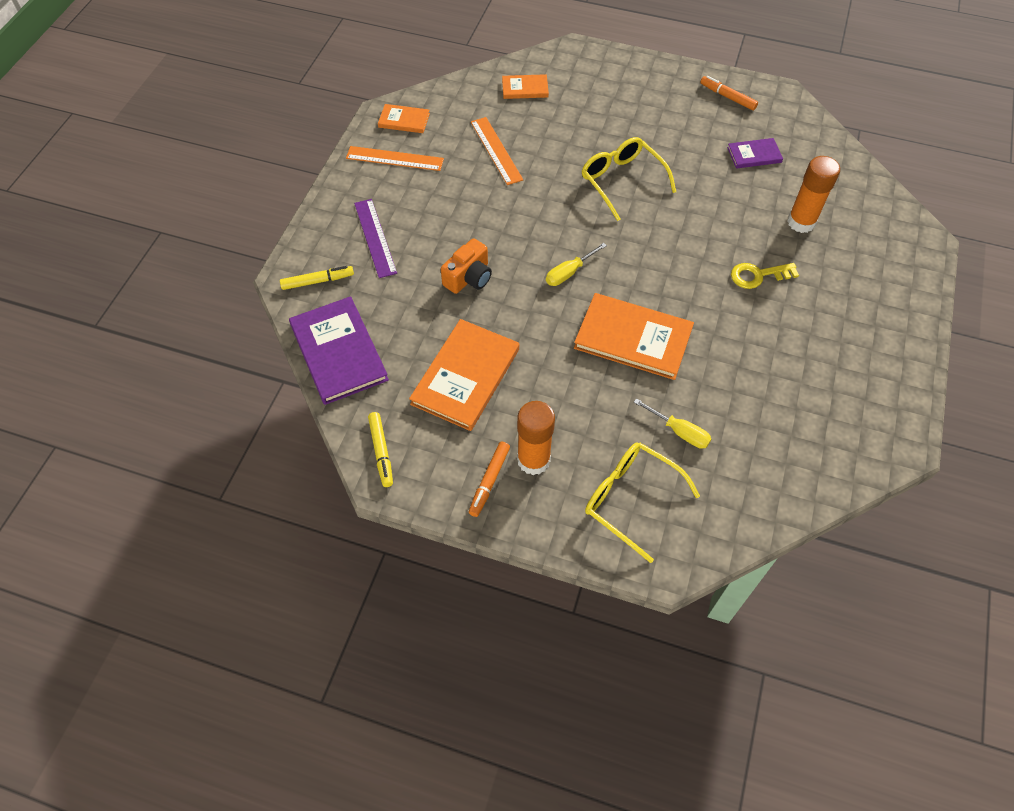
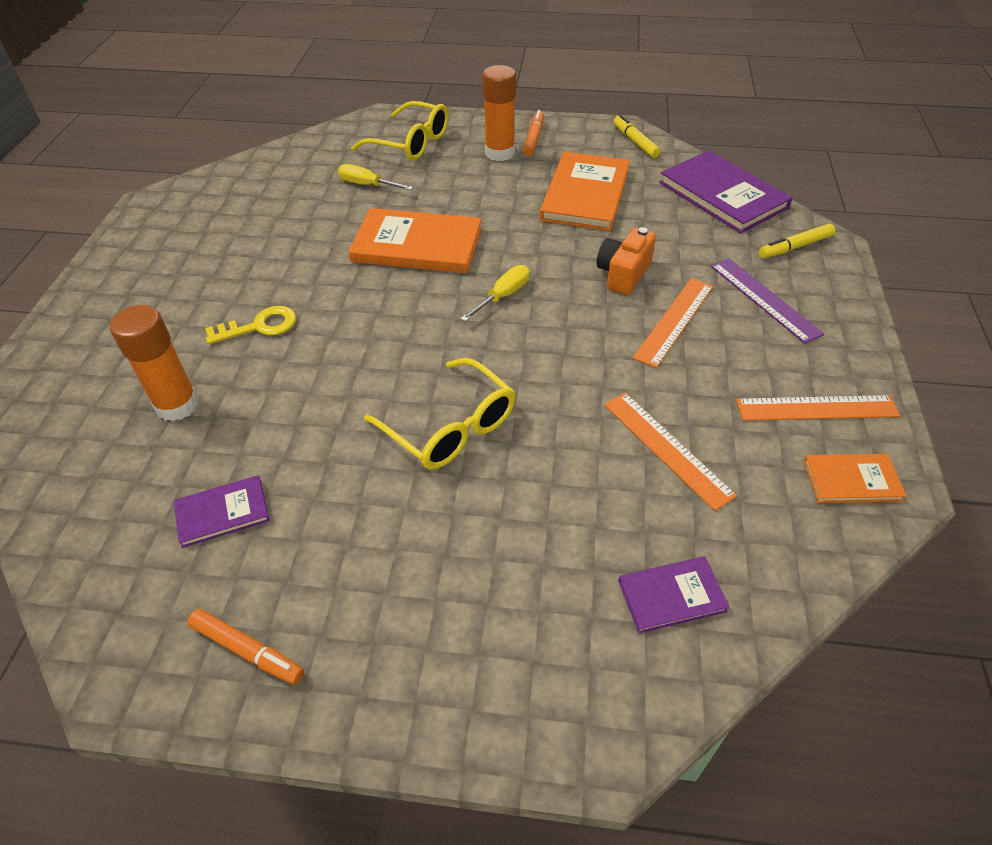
camera: 170 degrees right, 10 degrees down
(450, 230) = (674, 321): none -> orange ruler
(525, 88) = (671, 596): orange book -> purple book

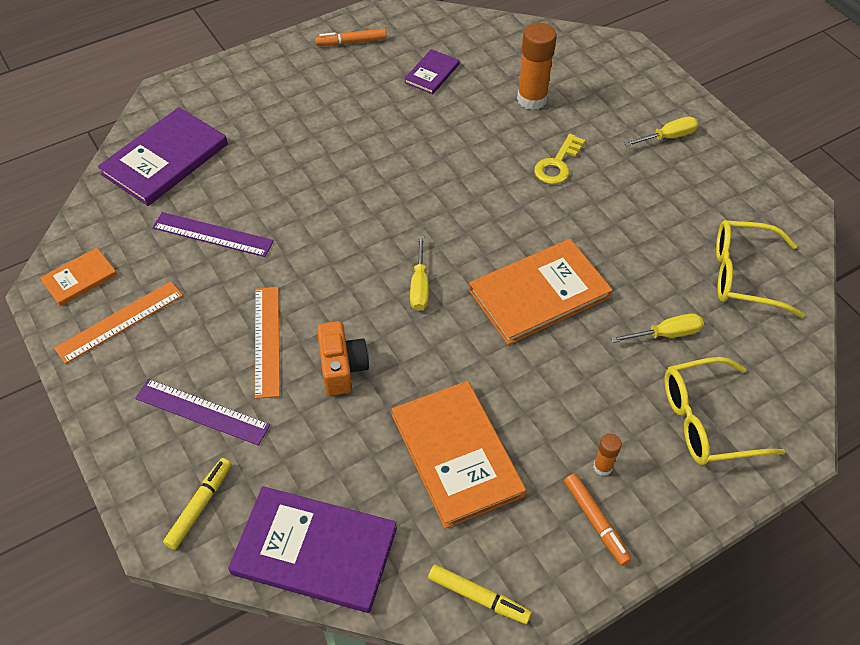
camera: 140 degrees right, 5 degrees up
(136, 296) = (668, 137): none -> yellow screwdriver
(450, 427) = (359, 174): yellow glasses -> yellow glasses (743, 275)
(500, 153) = (602, 467): orange glue stick -> orange glue stick, size x0.49
(666, 448) = (213, 234): orange ruler -> purple ruler
(671, 596) = (165, 159): purple book -> purple book, size x1.91

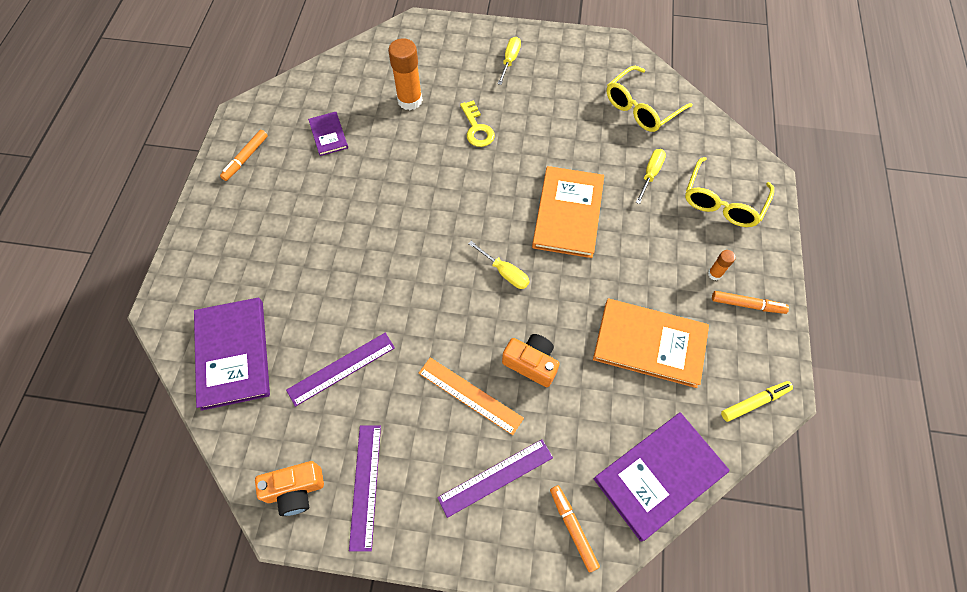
camera: 50 degrees left, 10 degrees up
(80, 278) = (295, 490): orange book -> orange camera
(120, 321) = (365, 485): orange ruler -> purple ruler
(200, 506) = (573, 528): yellow marker -> orange marker

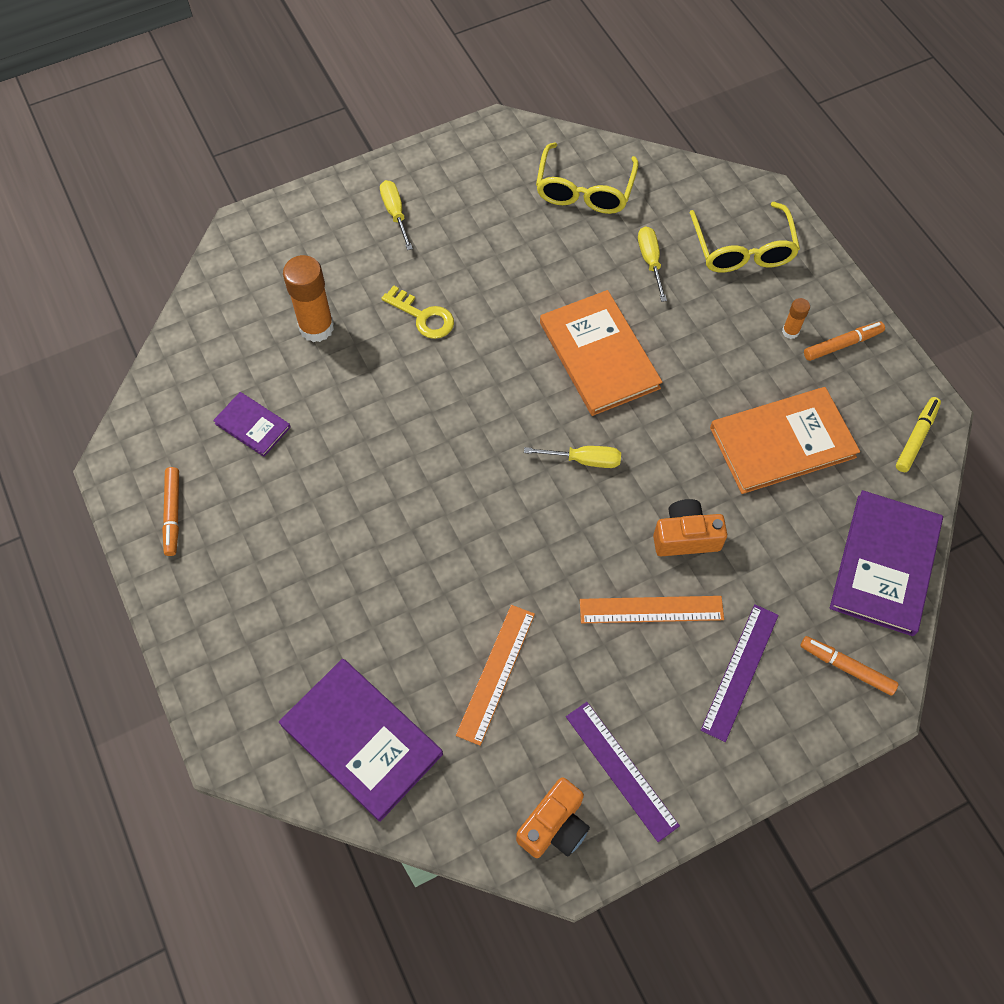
camera: 35 degrees left, 0 degrees up
(341, 368) = (496, 673): purple ruler -> orange ruler

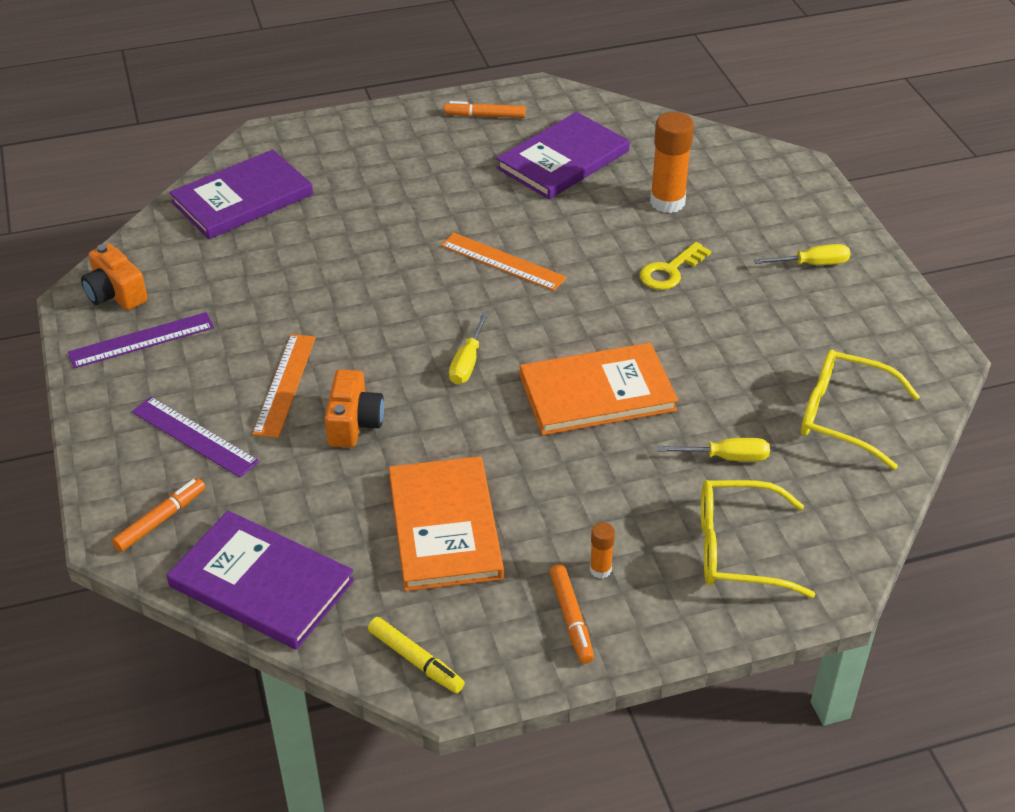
camera: 100 degrees right, 20 degrees down
(252, 425) = (563, 160): purple book -> purple book, size x1.91
(496, 673) = (265, 277): orange ruler -> orange ruler (502, 261)

